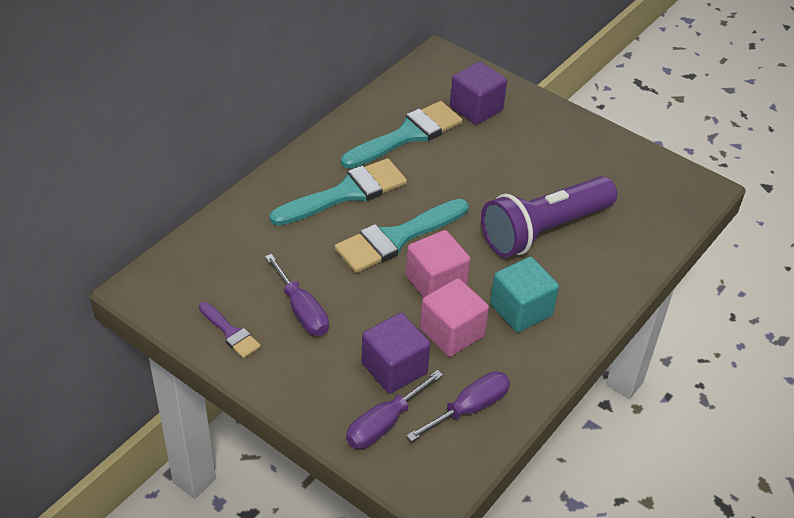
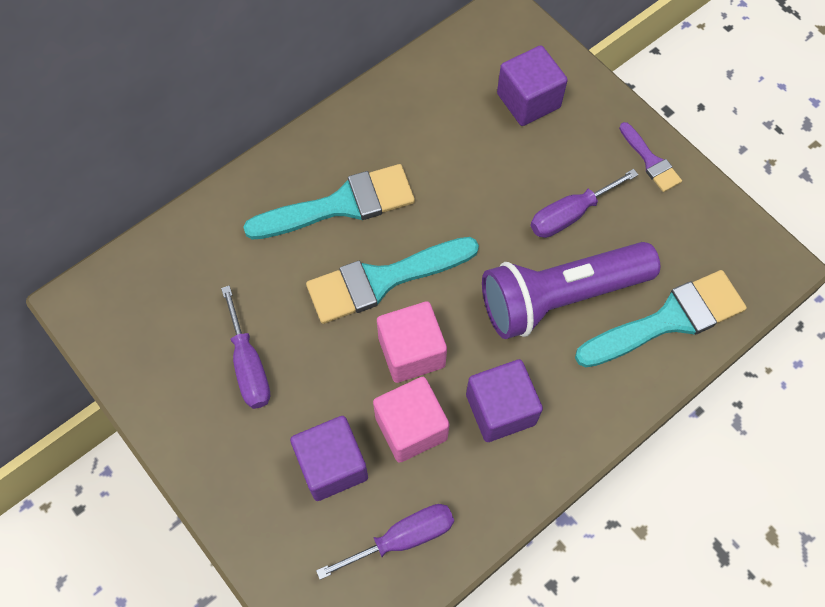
camera: 15 degrees right, 20 degrees up
(230, 332) = (163, 382): purple brush -> purple brush (650, 161)
(384, 423) = (301, 540): purple screwdriver -> purple screwdriver (570, 214)
(407, 135) = (435, 129): turquoise brush -> turquoise brush (668, 320)
(521, 310) = (500, 409): turquoise cube -> purple cube

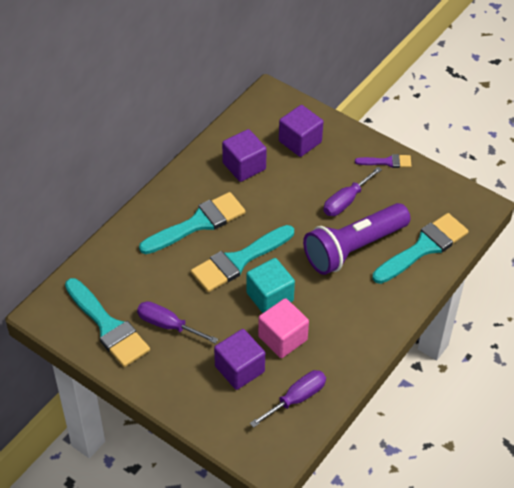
camera: 15 degrees left, 15 degrees down
(163, 347) = (108, 326): none -> turquoise brush
(249, 365) = (168, 325): purple screwdriver -> purple screwdriver turned 150 degrees clockwise
(411, 352) = (270, 297): pink cube -> turquoise cube
(500, 409) = (335, 317): purple cube -> purple cube (244, 166)
(650, 161) = (387, 162): purple brush -> purple brush turned 45 degrees counterclockwise

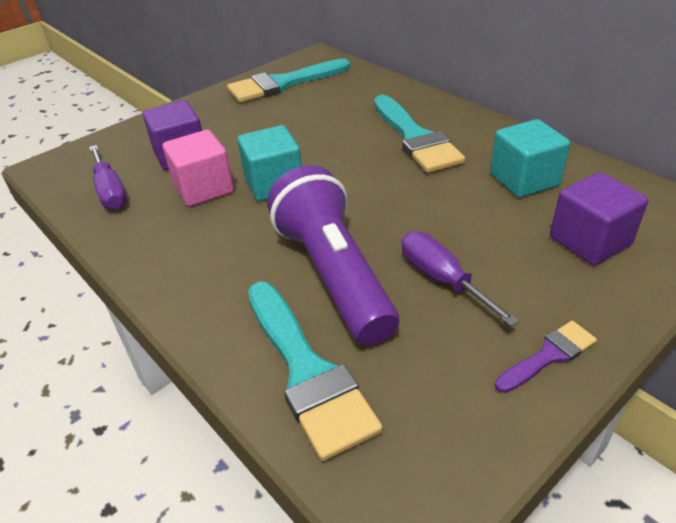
camera: 105 degrees right, 10 degrees down
(168, 325) = (267, 114): purple screwdriver -> none
(238, 261) = (343, 164): turquoise brush -> none
(244, 166) = (524, 179): purple cube -> turquoise cube
(387, 162) = (549, 355): purple brush -> purple brush turned 135 degrees counterclockwise

